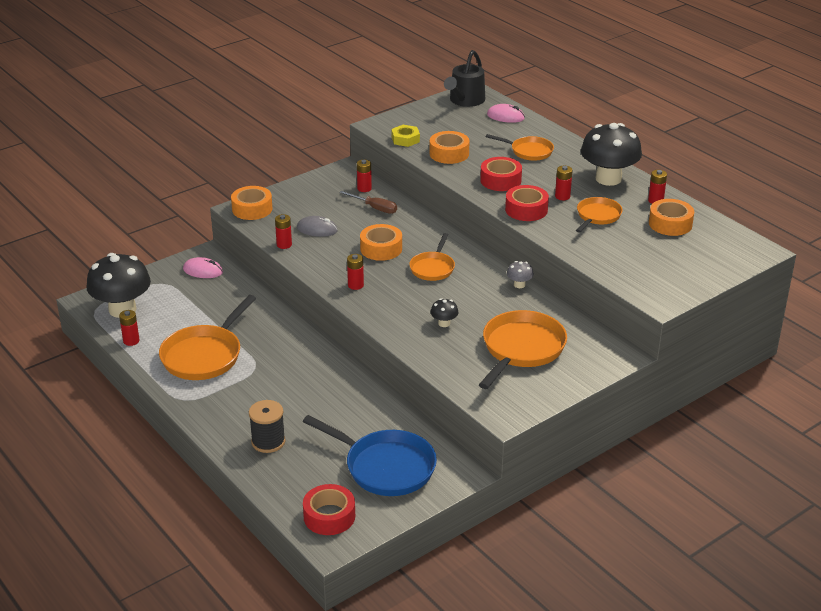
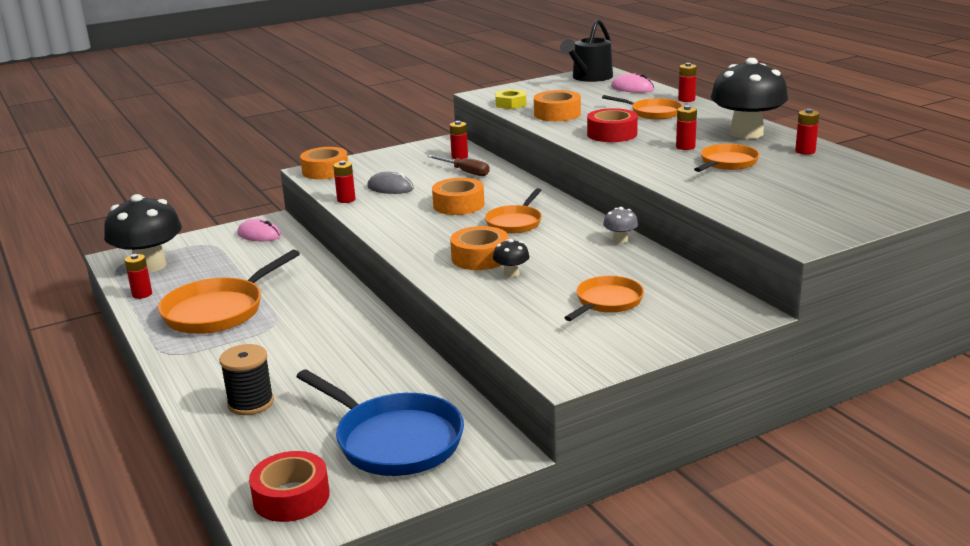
camera: 10 degrees right, 10 degrees down
(355, 285) = (414, 236): red battery -> red battery (686, 99)
(521, 349) = (607, 302): orange pan -> orange pan, size x0.59
(526, 209) = (637, 157): red tape -> none
(670, 224) = (823, 170): orange tape -> orange tape (480, 257)

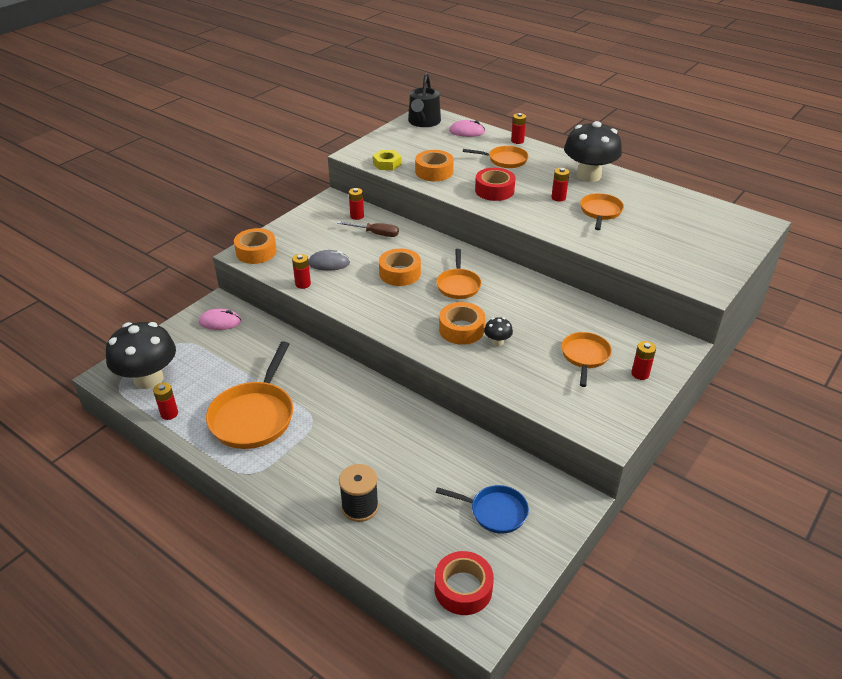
camera: 25 degrees left, 15 degrees up
(394, 440) = (495, 512): blue pan -> blue pan, size x0.59
(620, 240) = (547, 289): grey mushroom -> none
(805, 151) = (641, 190): red battery -> red battery (640, 374)

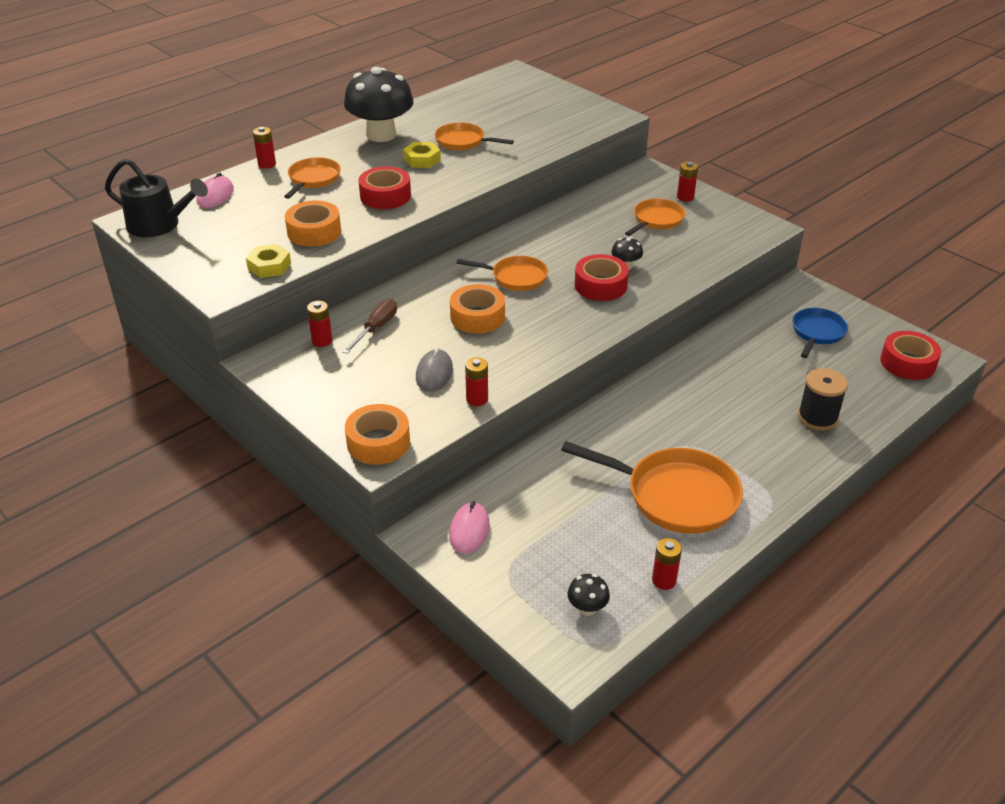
camera: 80 degrees left, 0 degrees up
(148, 379) = (587, 608): black mushroom -> black mushroom, size x0.42
(461, 329) = (600, 285): orange tape -> red tape
(558, 198) = (422, 160): red battery -> yellow nut
(585, 356) = (656, 220): orange pan -> orange pan turned 105 degrees clockwise

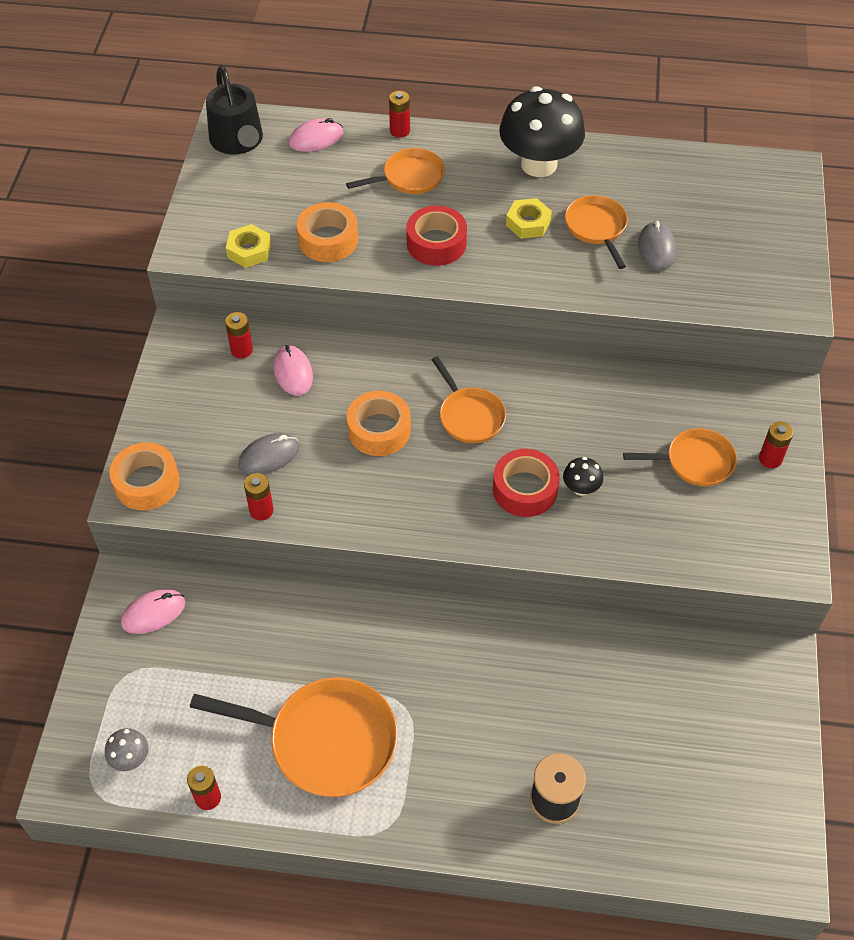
camera: 50 degrees right, 15 degrees up
(376, 328) = (293, 372): brown screwdriver -> pink mouse
(509, 132) = (656, 248): none -> grey mouse
(587, 608) = (130, 758): black mushroom -> grey mushroom
(675, 496) = (325, 740): orange pan -> orange pan turned 60 degrees counterclockwise
(817, 333) = (706, 721): blue pan -> none
(907, 363) = (738, 839): red tape -> none

